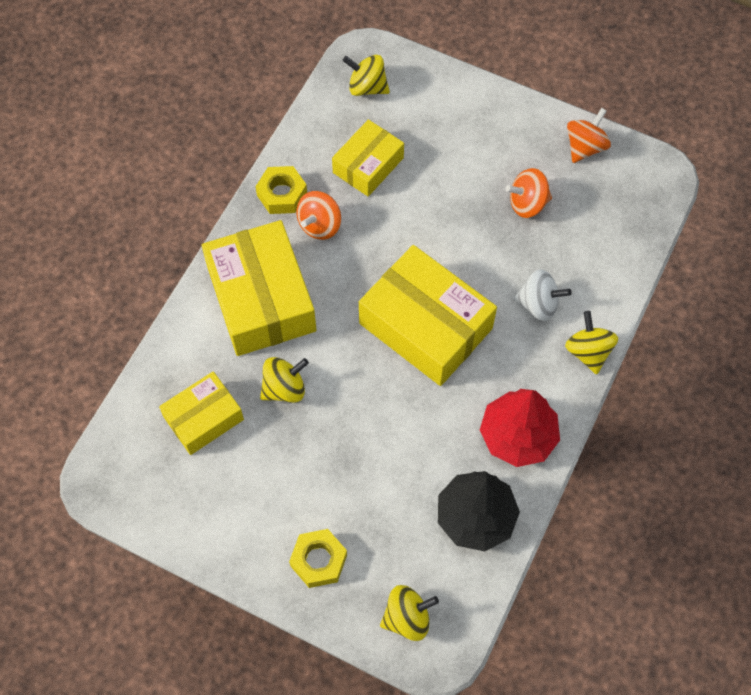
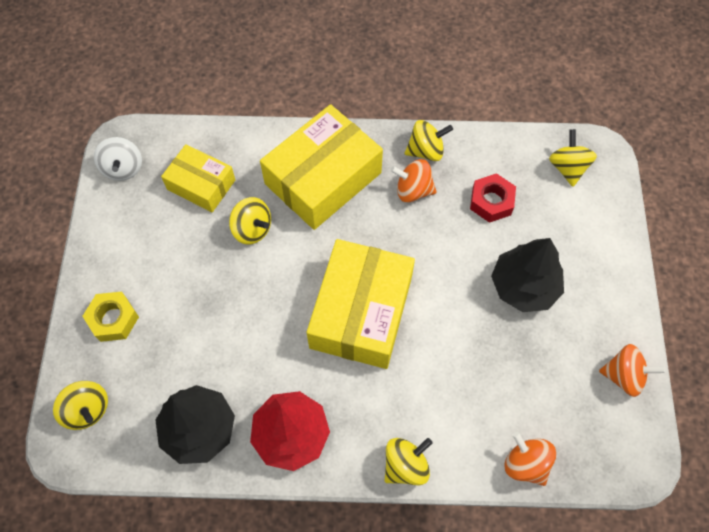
camera: 65 degrees right, 0 degrees up
(282, 194) = (426, 151): yellow nut -> yellow spinning top
(368, 165) = (491, 201): yellow box -> red nut
(467, 180) = (524, 286): none -> black tree
(527, 203) = (531, 348): orange spinning top -> orange spinning top (525, 463)
(538, 304) = (431, 400): white spinning top -> white spinning top (123, 168)

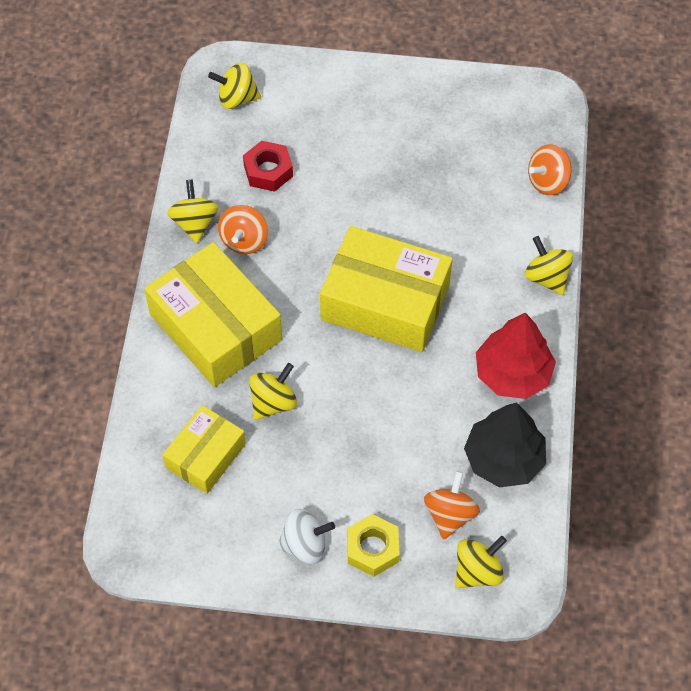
camera: 85 degrees left, 5 degrees down
(123, 168) = (168, 545): white spinning top -> white spinning top (305, 545)
(524, 286) = (369, 156): black tree -> none
(624, 376) = (468, 93): orange spinning top -> orange spinning top (450, 514)

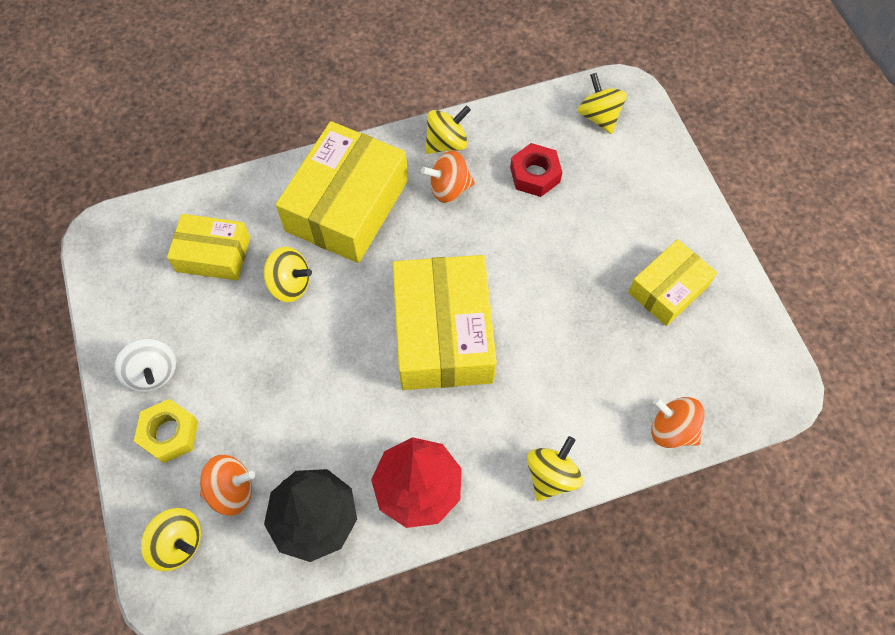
camera: 65 degrees right, 5 degrees up
(429, 128) = (668, 289): none -> yellow box

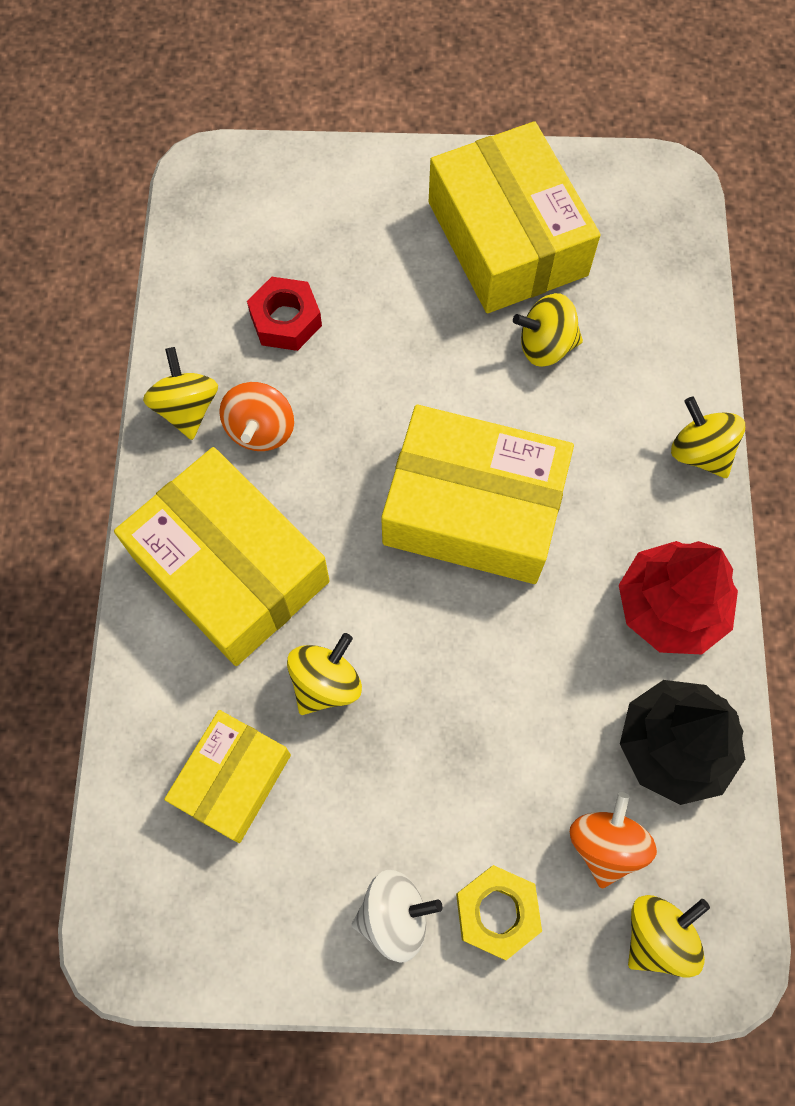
camera: 70 degrees left, 5 degrees up
(599, 116) = (231, 215): yellow spinning top -> yellow spinning top (545, 345)
(668, 289) = (507, 238): yellow box -> yellow box, size x1.72
(672, 429) = (682, 306): orange spinning top -> none

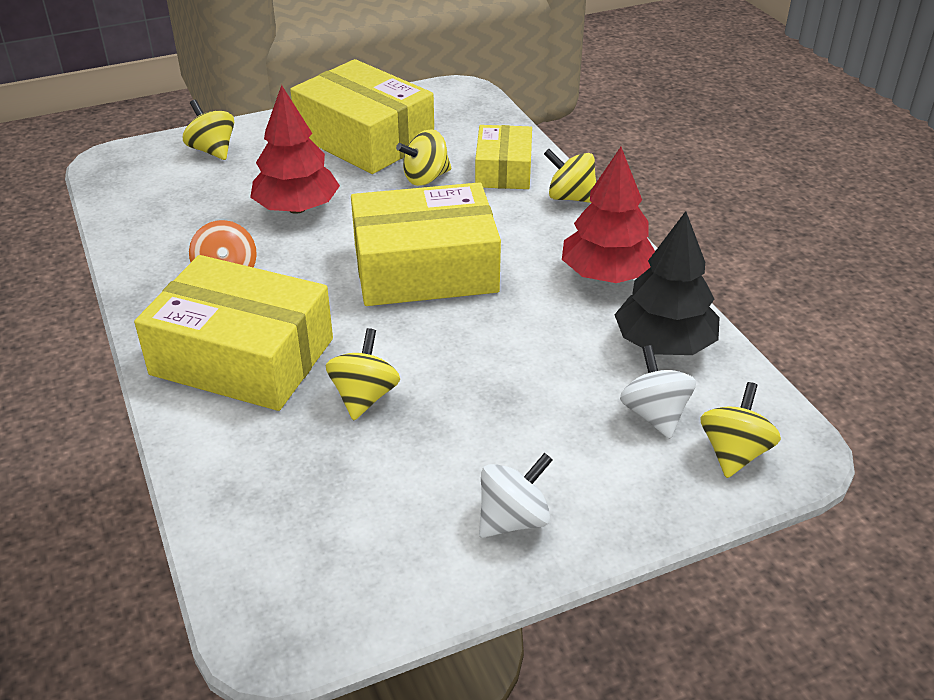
camera: 25 degrees left, 30 degrees down
(187, 408) = (156, 280): yellow spinning top -> yellow spinning top (212, 150)
(232, 779) = (315, 482): yellow box -> yellow box (503, 170)
(285, 320) = (216, 215): red nut -> none
(377, 343) = (297, 208): none -> red tree
(497, 912) = (598, 485): yellow nut -> none
(605, 844) = (654, 414): orange spinning top -> white spinning top

